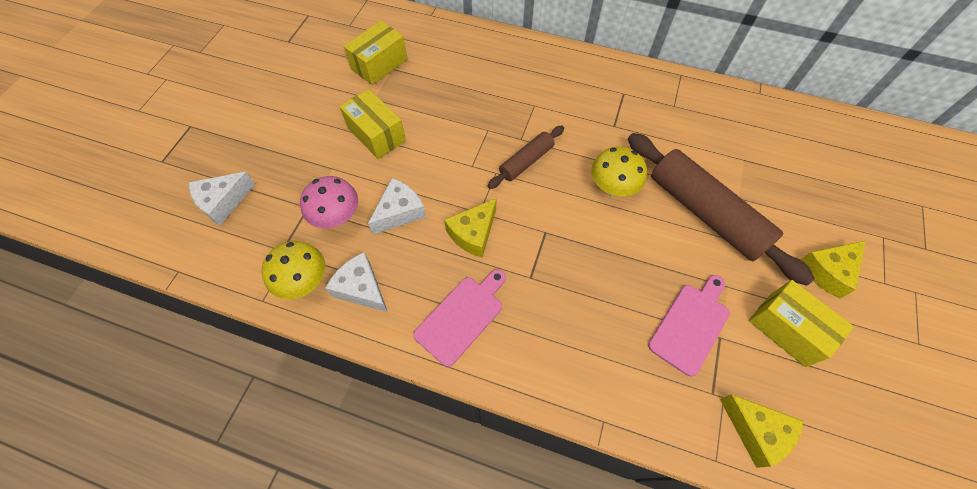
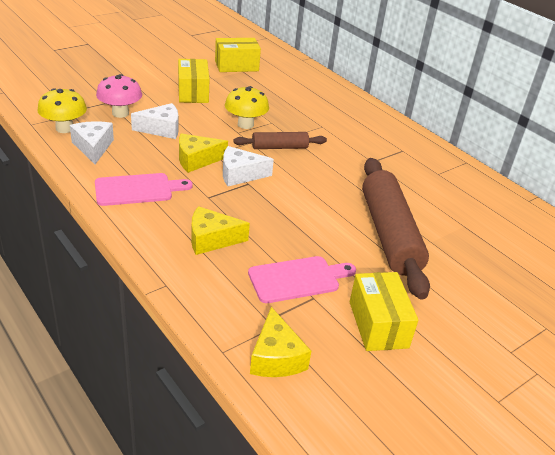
camera: 30 degrees right, 25 degrees down
(223, 202) = (64, 78): white cheese -> white cheese (240, 174)
(612, 187) = (329, 187): yellow mushroom -> yellow mushroom (245, 124)
(827, 271) = (460, 316): yellow cheese -> yellow cheese (211, 239)

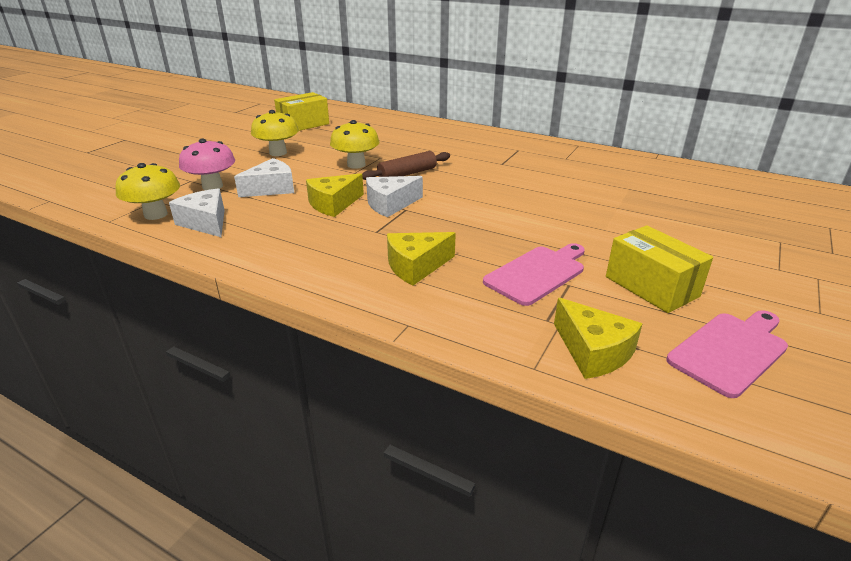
camera: 20 degrees left, 5 degrees down
(137, 190) = (292, 246): pink cutting board -> pink cutting board (730, 351)
(193, 92) = (278, 153): yellow box -> yellow mushroom
(389, 234) = (578, 212): brown rolling pin -> none

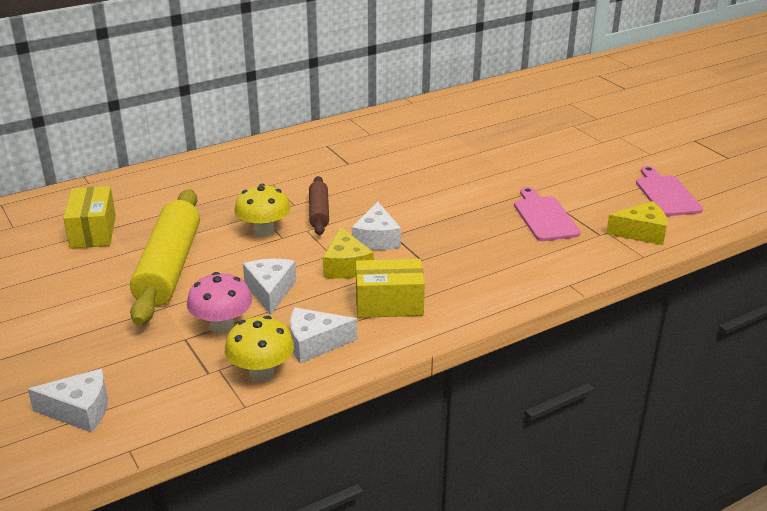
camera: 60 degrees left, 0 degrees up
(92, 176) = (80, 411): none -> white cheese
(278, 153) = (169, 267): yellow mushroom -> yellow rolling pin
(416, 266) = (495, 259): yellow cheese -> none
(651, 286) = (590, 187): yellow box -> yellow box (389, 304)

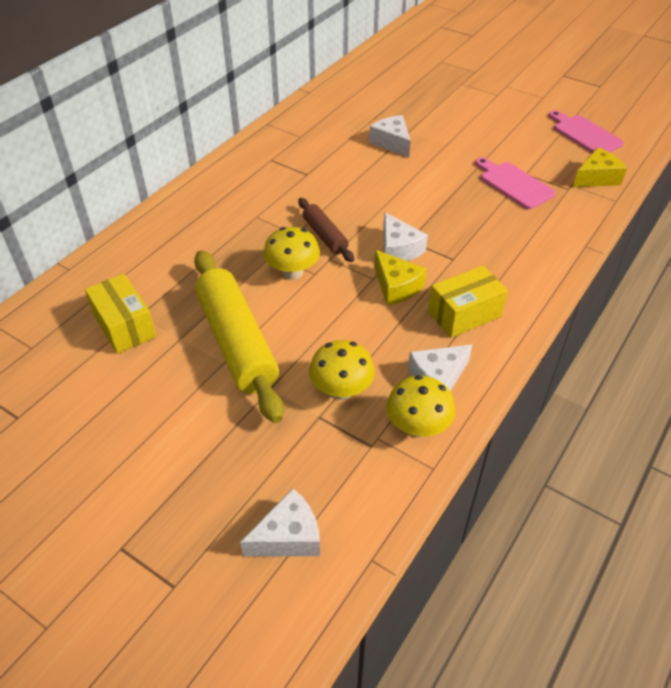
camera: 25 degrees left, 15 degrees up
(222, 326) = (341, 390): pink mushroom -> yellow mushroom
(270, 291) = (353, 336): white cheese -> white cheese (392, 143)

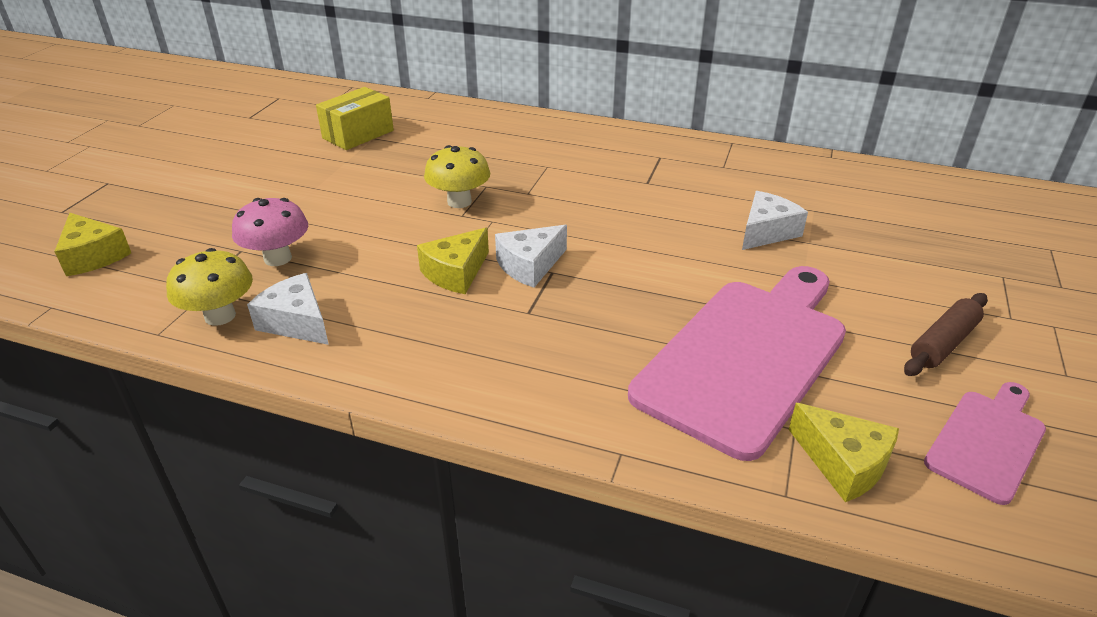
camera: 75 degrees right, 10 degrees down
(237, 342) = (343, 189): yellow rolling pin -> none
(288, 536) = (93, 256): white cheese -> yellow cheese
(325, 236) = (532, 211): brown rolling pin -> brown rolling pin (943, 343)
(341, 390) = (277, 258): yellow mushroom -> pink mushroom
(464, 314) = (416, 333): yellow box -> none
(514, 184) = (747, 357): pink cutting board -> pink cutting board, size x1.93

